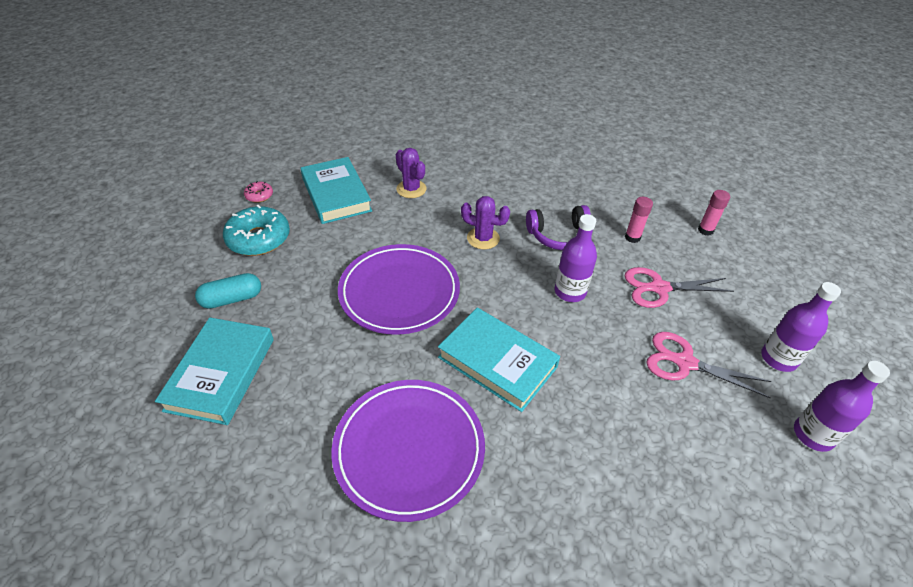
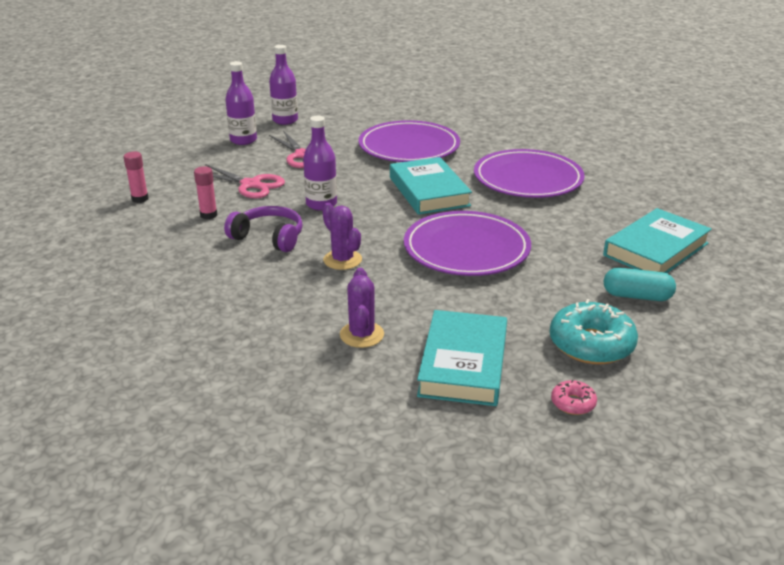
camera: 145 degrees left, 15 degrees down
(604, 452) = (409, 147): none -> purple plate

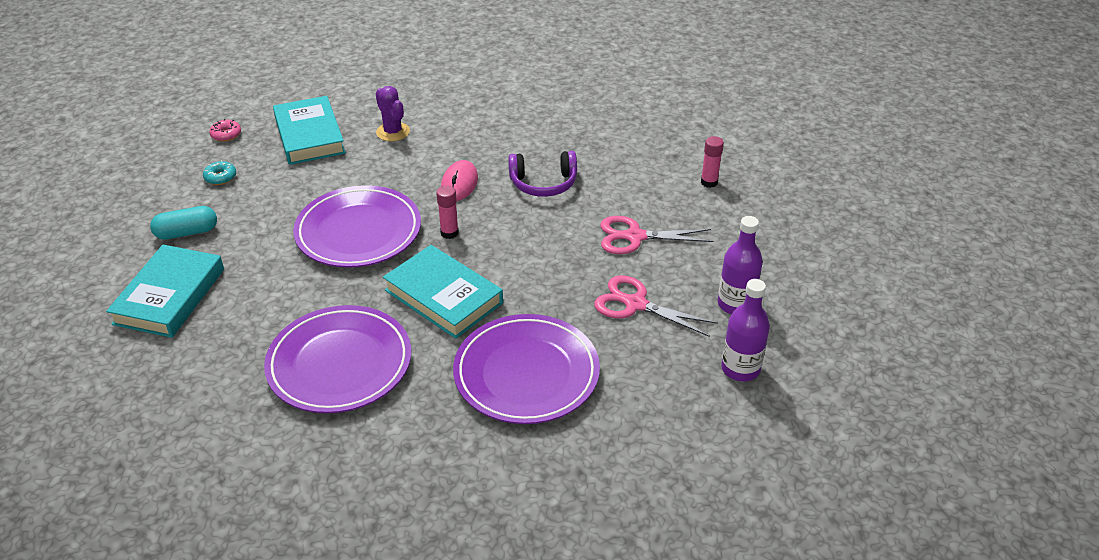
camera: 150 degrees right, 10 degrees up
(208, 215) = (624, 187): pink glue stick -> pink glue stick (449, 233)
(321, 204) = (538, 237): purple bottle -> none
(342, 260) = (459, 183): purple cactus -> pink mouse
(591, 344) = (220, 177): turquoise donut -> turquoise donut, size x0.48

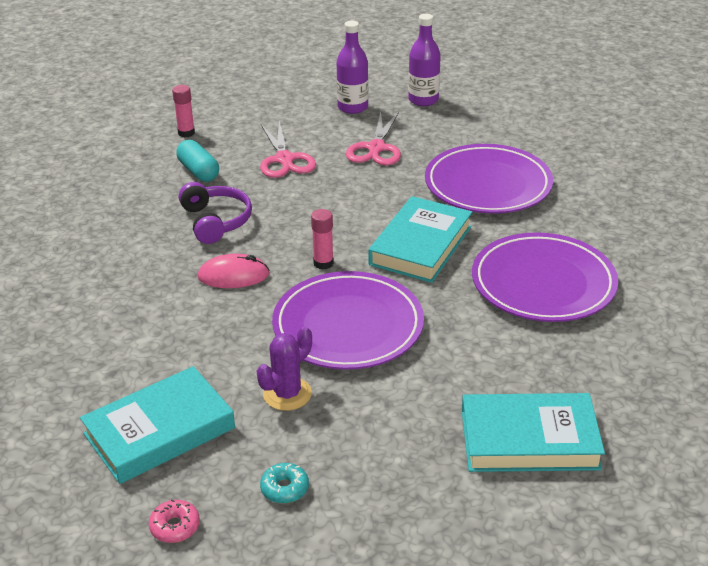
camera: 105 degrees left, 5 degrees down
(187, 232) = (413, 474): turquoise capsule -> turquoise capsule (199, 171)
(393, 132) = (135, 354): purple cactus -> purple cactus (287, 394)

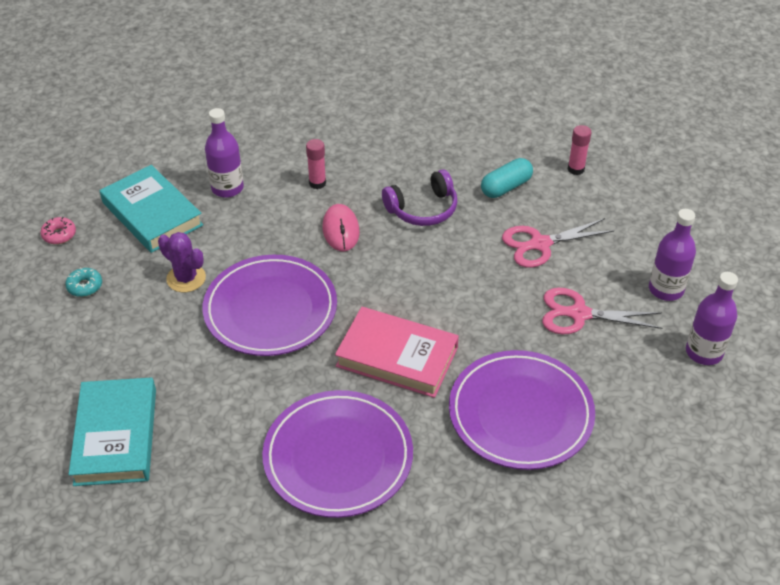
camera: 85 degrees right, 10 degrees up
(131, 363) = (227, 188): none -> purple bottle
(323, 263) = (362, 287): pink glue stick -> pink glue stick (317, 183)
(420, 245) = (397, 357): turquoise book -> pink book

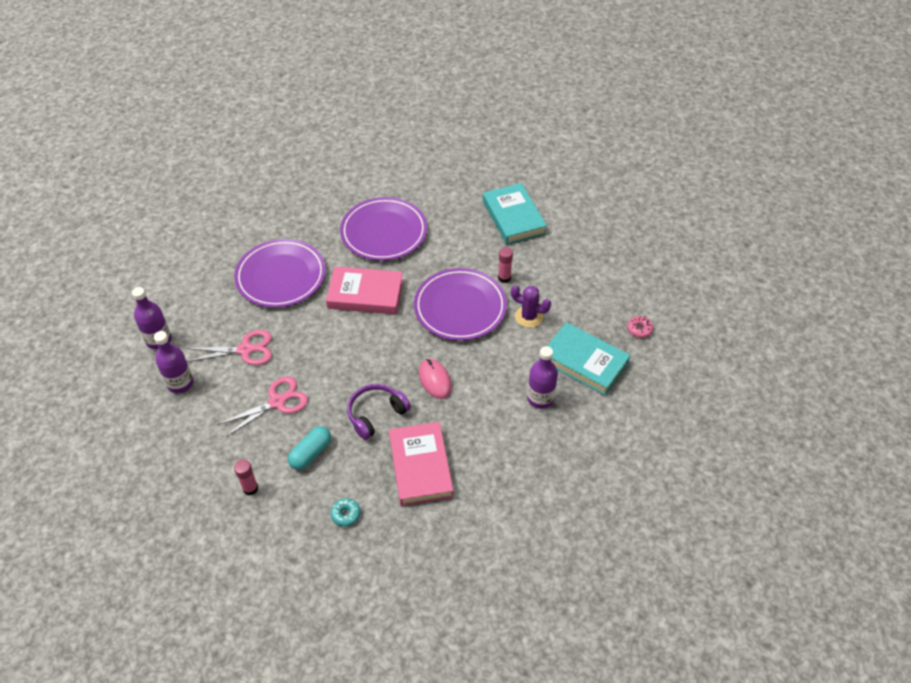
camera: 165 degrees right, 5 degrees up
(85, 286) = (593, 296): turquoise donut -> turquoise donut (345, 514)
(317, 183) = (470, 420): pink glue stick -> pink glue stick (504, 278)
(388, 154) = (420, 466): none -> pink book

